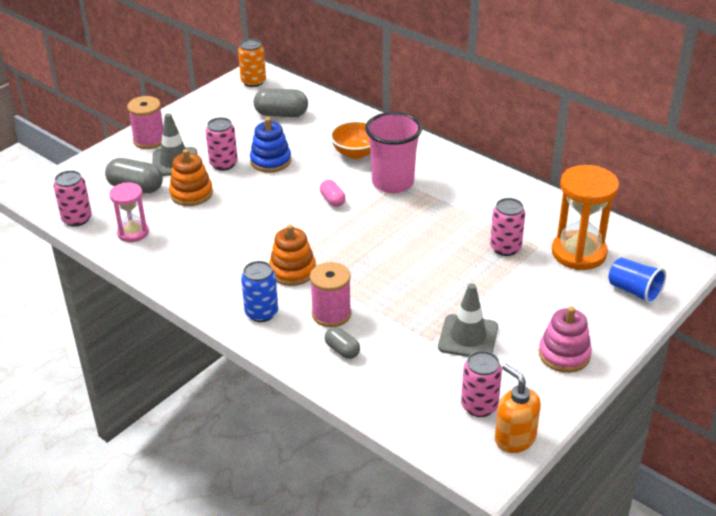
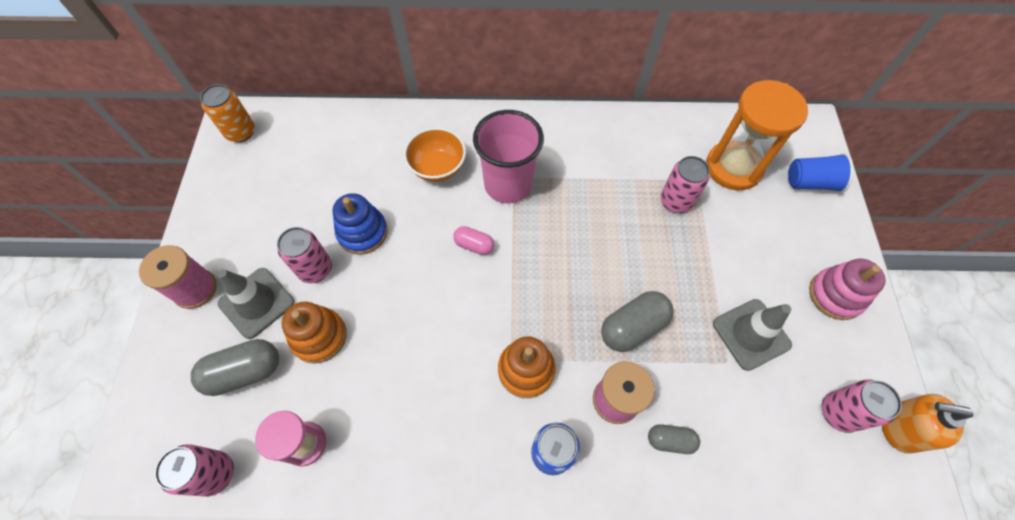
camera: 40 degrees left, 25 degrees up
(281, 114) = (314, 160): grey capsule -> grey capsule (633, 327)

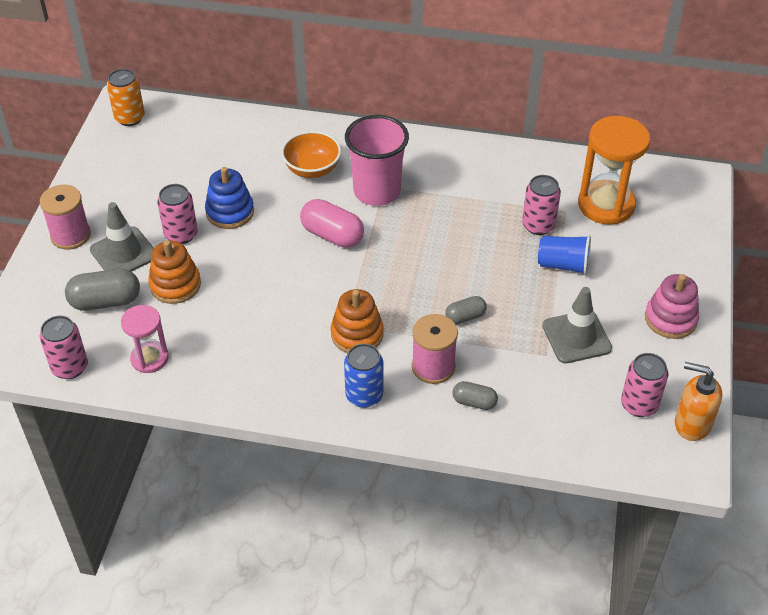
camera: 10 degrees right, 15 degrees down
(474, 245) = (332, 235): pink capsule -> pink capsule, size x1.71
(633, 327) = (465, 317): grey capsule -> grey capsule, size x0.59
(811, 183) = (680, 227): blue cup -> blue cup (563, 265)

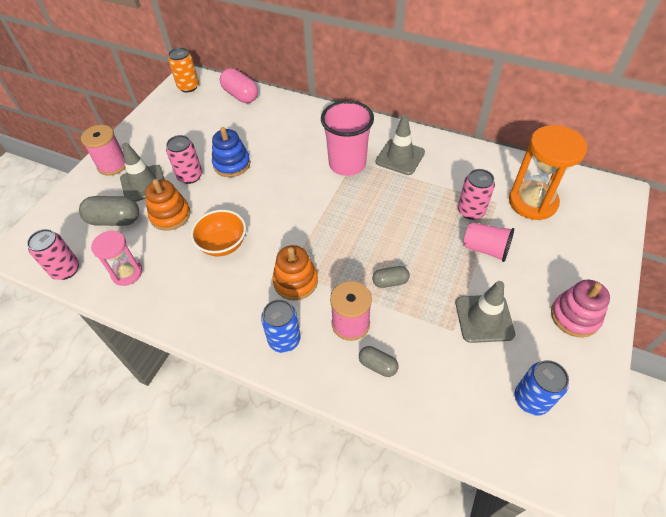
camera: 15 degrees right, 5 degrees up
(312, 169) = (303, 140): orange bowl -> orange bowl (223, 244)
(332, 235) = (302, 194): pink capsule -> pink capsule (240, 95)
(439, 174) = (400, 157): none -> grey traffic cone
(563, 265) = (485, 249): blue cup -> pink cup
(639, 405) = (531, 399): pink can -> blue can
(692, 424) = (581, 431): orange soap dispenser -> none

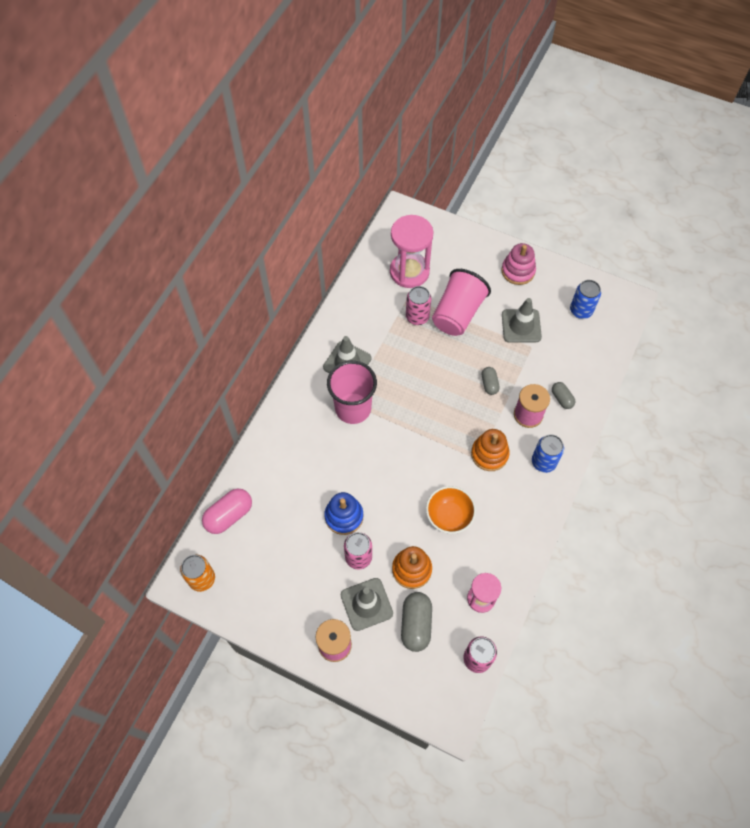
camera: 90 degrees left, 10 degrees up
(377, 365) = (561, 398): grey capsule -> grey capsule turned 60 degrees counterclockwise
(485, 249) = (457, 314): pink cup -> pink cup, size x1.64
(532, 202) = (409, 272): orange hourglass -> pink hourglass

